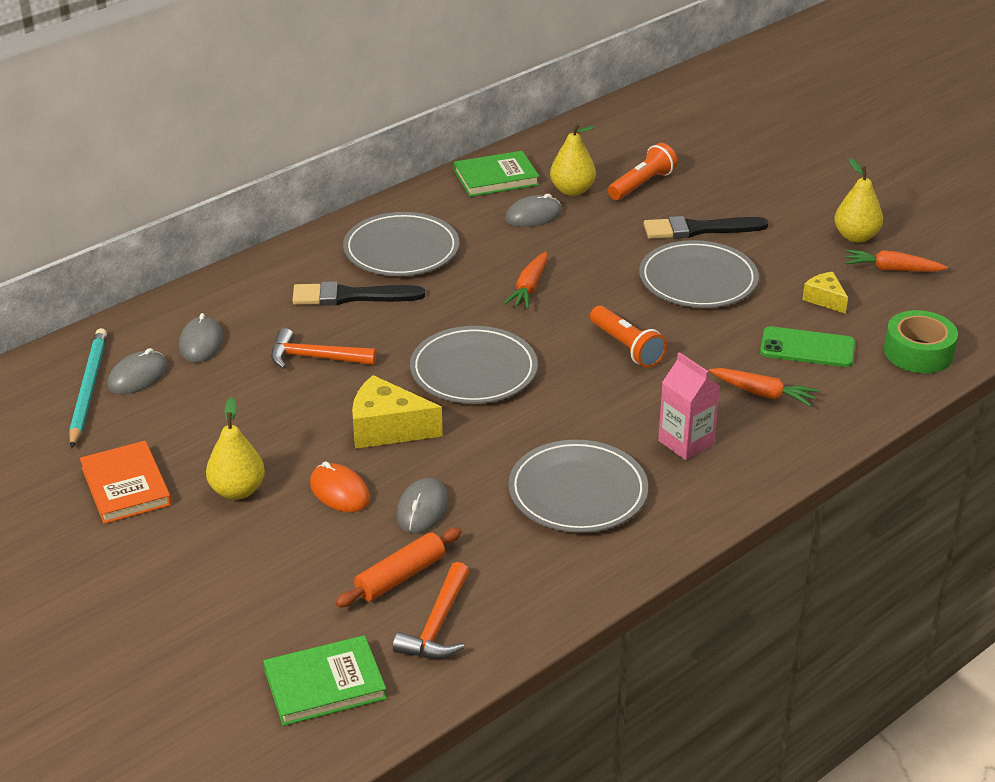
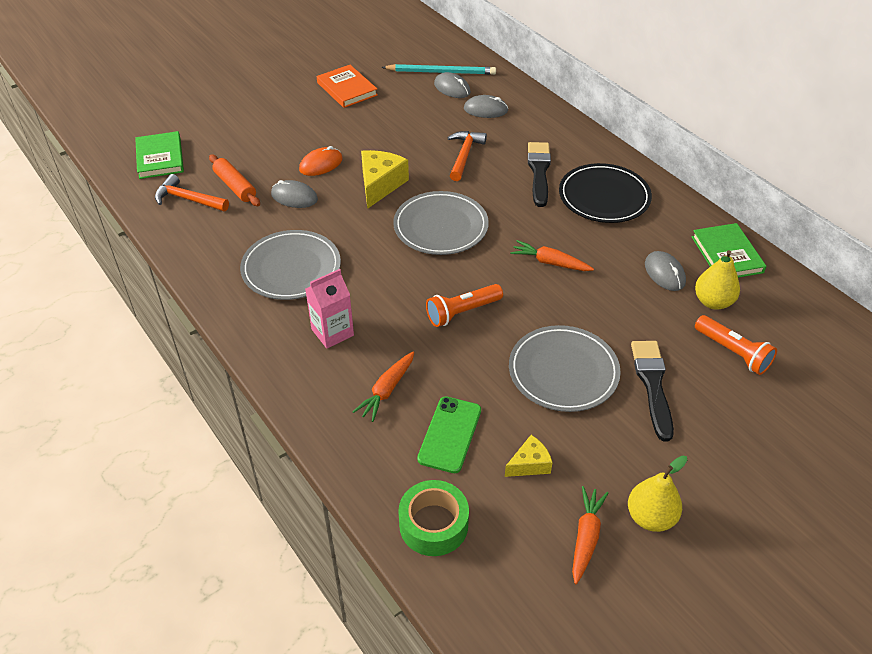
camera: 95 degrees right, 10 degrees up
(126, 486) = (347, 89): orange book -> orange book turned 75 degrees clockwise
(237, 490) = (332, 126): yellow pear -> none
(401, 250) = (604, 197): grey plate -> black plate

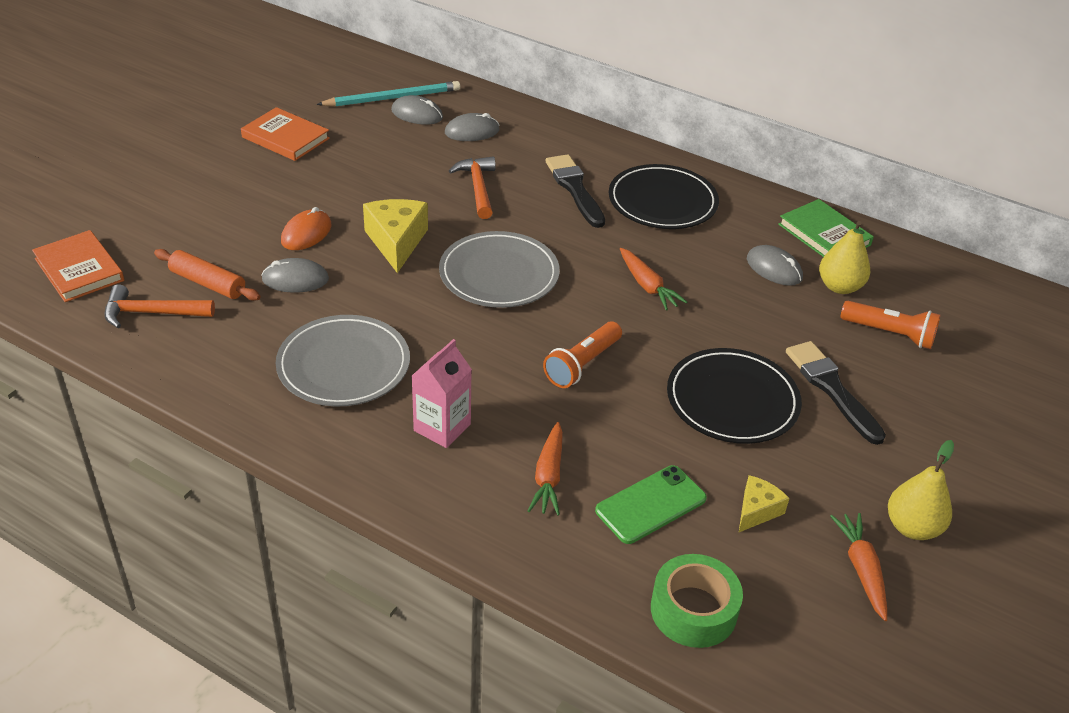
camera: 25 degrees left, 5 degrees down
(160, 158) = (79, 270): green book -> orange book
(449, 434) = (650, 504): green phone -> green phone turned 60 degrees clockwise
(550, 262) = (647, 286): orange carrot -> orange carrot turned 120 degrees counterclockwise
(563, 371) = (732, 400): grey plate -> black plate

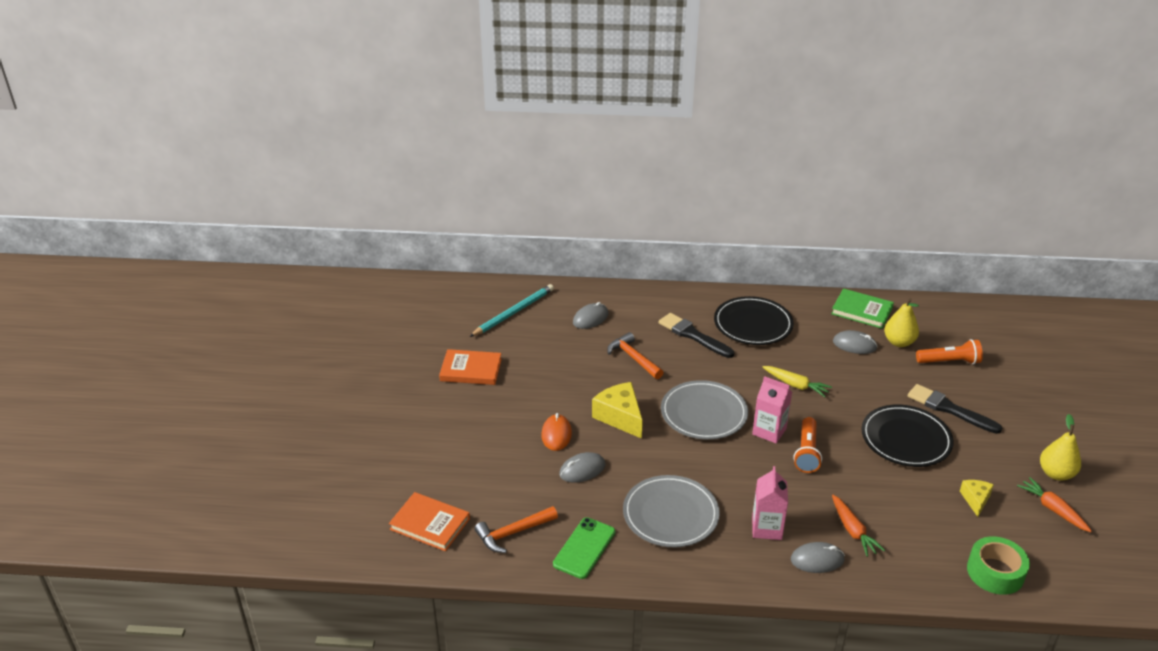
camera: 25 degrees left, 5 degrees down
(208, 283) = (528, 496): orange rolling pin -> none
(417, 114) = (542, 319): grey mouse -> grey mouse (817, 560)
(559, 323) = (769, 431): none -> pink carton
(647, 286) = (795, 385): orange carrot -> yellow carrot
(650, 504) = (920, 522): green phone -> green phone (584, 548)

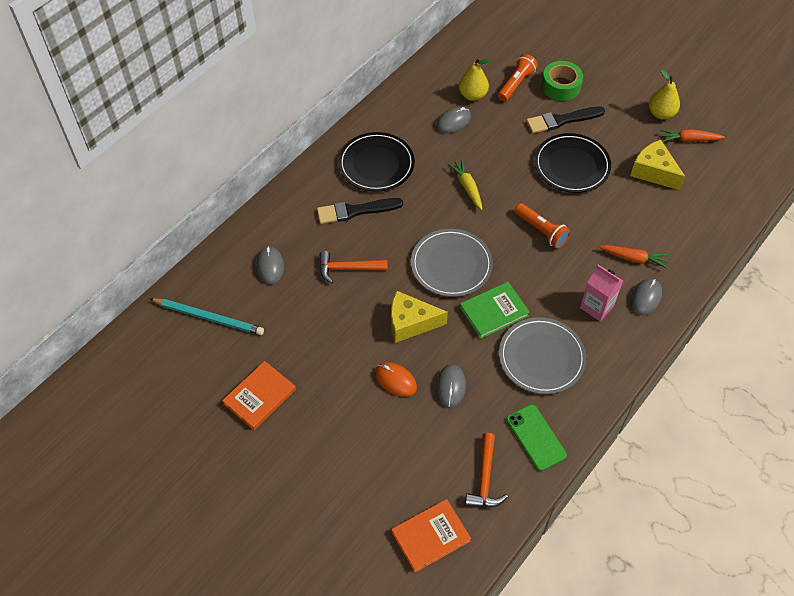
camera: 55 degrees left, 20 degrees up
(514, 312) = (209, 317): turquoise pencil -> turquoise pencil turned 120 degrees clockwise
(769, 431) = (502, 238): pink carton -> none
(795, 385) = (467, 187): yellow carrot -> yellow carrot turned 90 degrees counterclockwise
(862, 311) = (420, 90): green book -> green book (494, 312)
(975, 500) = (653, 172): yellow cheese -> yellow cheese, size x1.72
(995, 572) = (719, 210): green tape -> green tape (561, 86)

